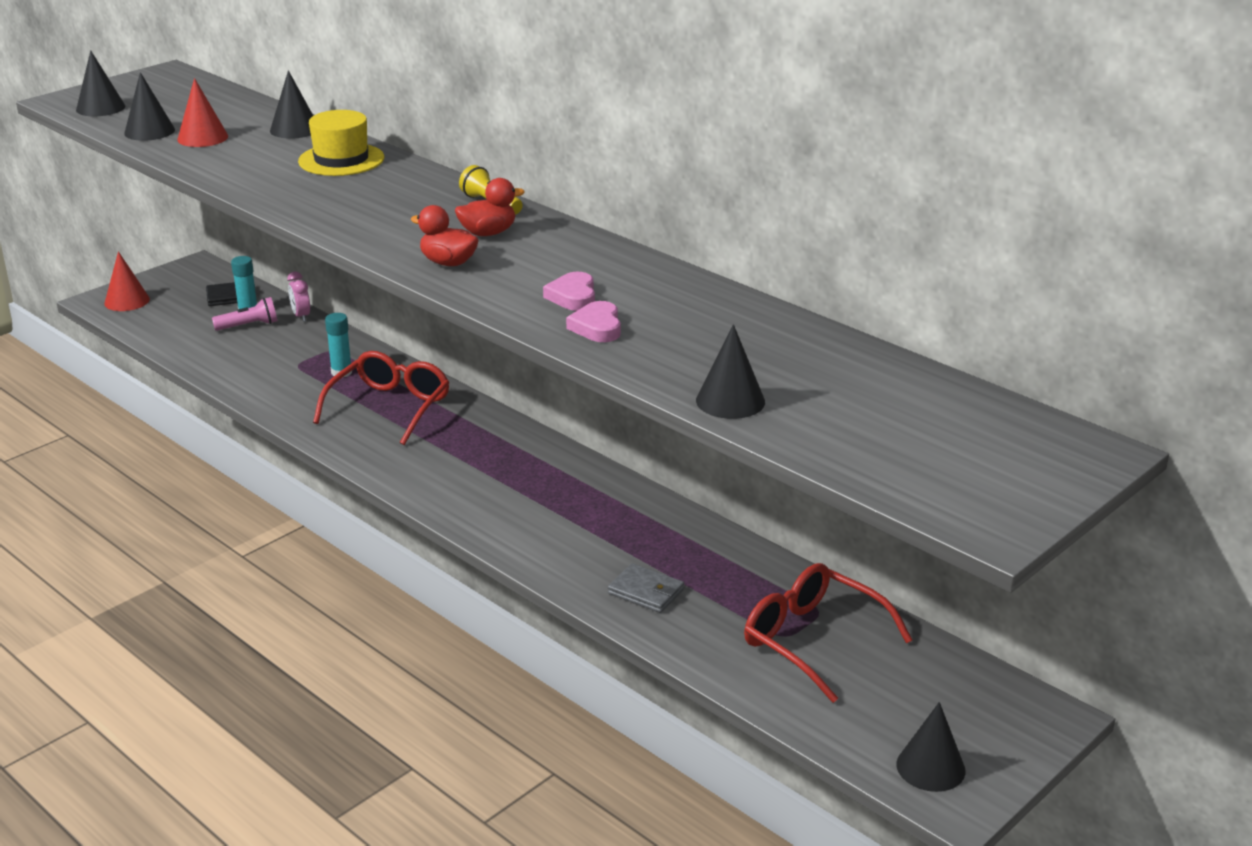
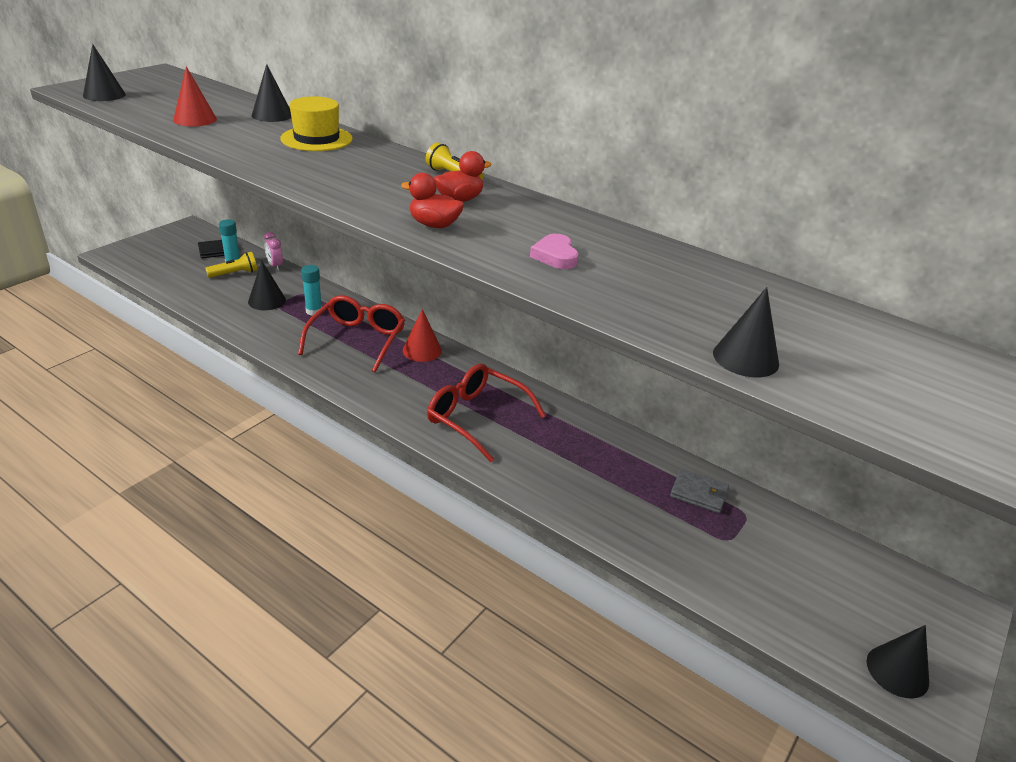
camera: 10 degrees left, 5 degrees up
(127, 301) = (135, 254): red cone -> red cone (422, 350)
(149, 131) = (148, 113): black cone -> black cone (267, 301)
(249, 325) = (235, 273): pink flashlight -> yellow flashlight
(597, 327) = (589, 285): pink heart -> none
(646, 592) = (603, 502): grey wallet -> grey wallet (699, 493)
(812, 640) = (751, 543): red glasses -> red glasses (476, 417)

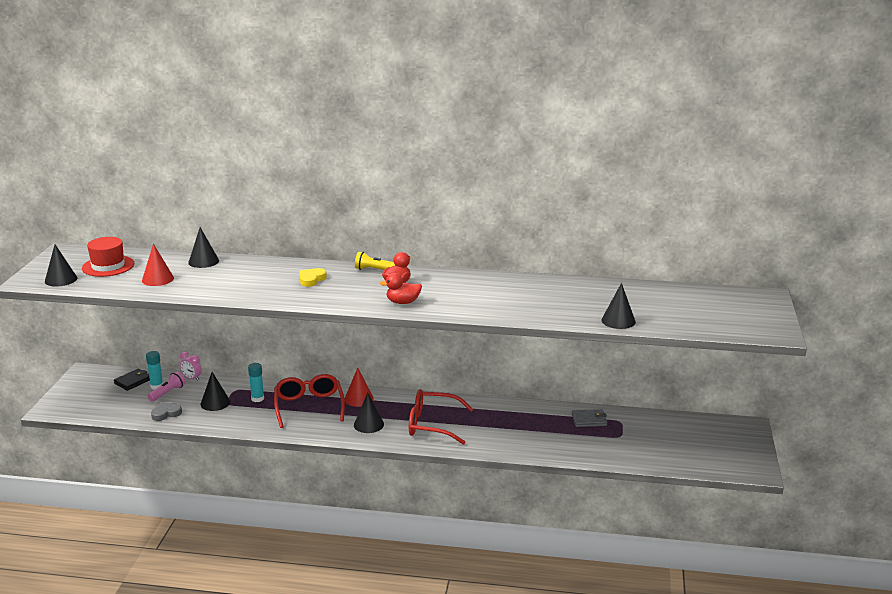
camera: 25 degrees left, 10 degrees down
(171, 95) = (108, 266): none -> red hat
(207, 295) = (166, 413): none -> grey heart
(235, 273) = (167, 393): yellow flashlight -> pink flashlight
(316, 139) = (259, 270): yellow hat -> none
(359, 165) = (311, 279): none -> yellow heart
(555, 256) = (484, 300): pink heart -> none
(897, 671) = (733, 462): black cone -> black cone (368, 424)

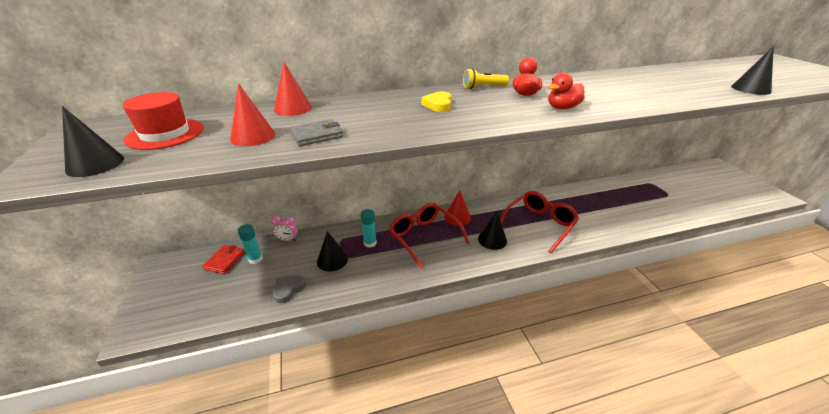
camera: 25 degrees left, 10 degrees up
(133, 381) = (225, 261): black wallet -> red wallet
(167, 393) = (273, 263): pink flashlight -> none
(203, 261) = (293, 108): black cone -> red cone
(432, 425) = (540, 224): red glasses -> red glasses turned 150 degrees clockwise
(589, 420) = (633, 188): grey wallet -> grey wallet (317, 135)

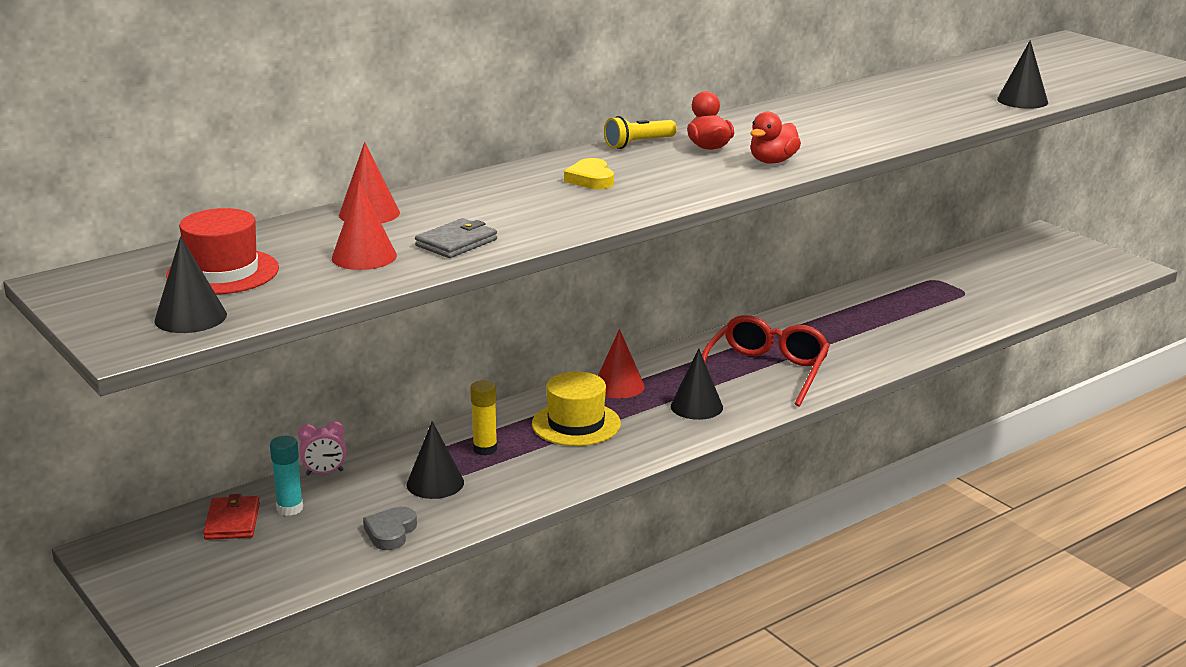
camera: 20 degrees left, 10 degrees down
(370, 243) = (485, 449): turquoise glue stick -> yellow glue stick
(423, 237) = (576, 424): red glasses -> yellow hat

